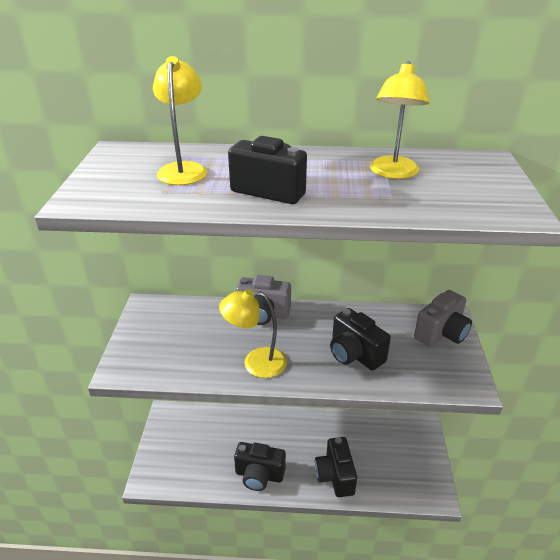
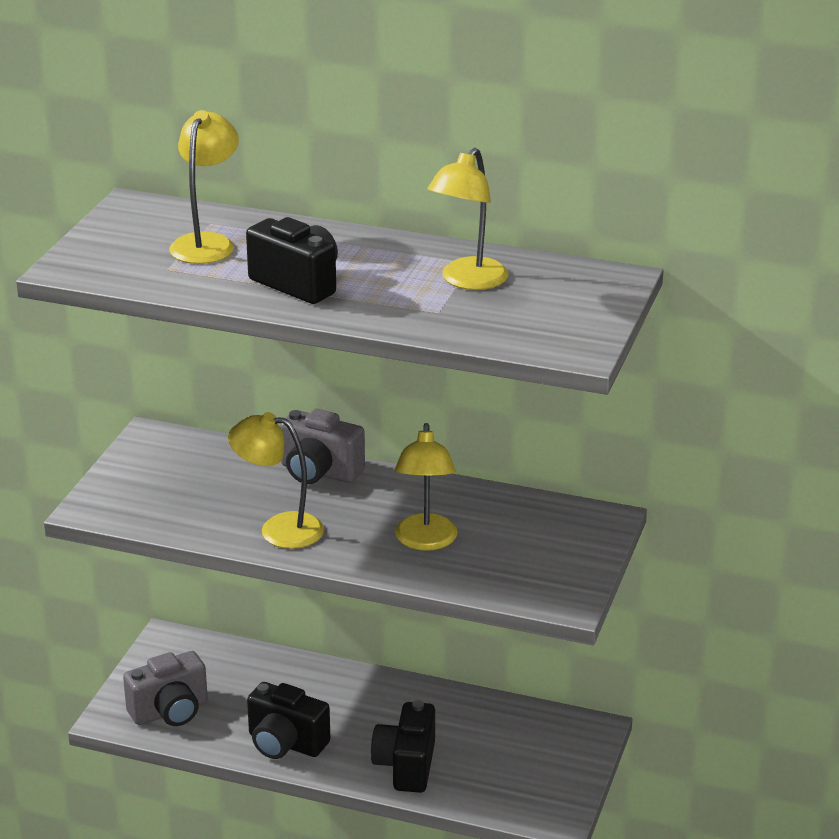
camera: 15 degrees right, 5 degrees down
(354, 354) = (425, 541): black camera -> yellow lamp
(441, 333) = (574, 537): grey camera -> grey camera (170, 711)

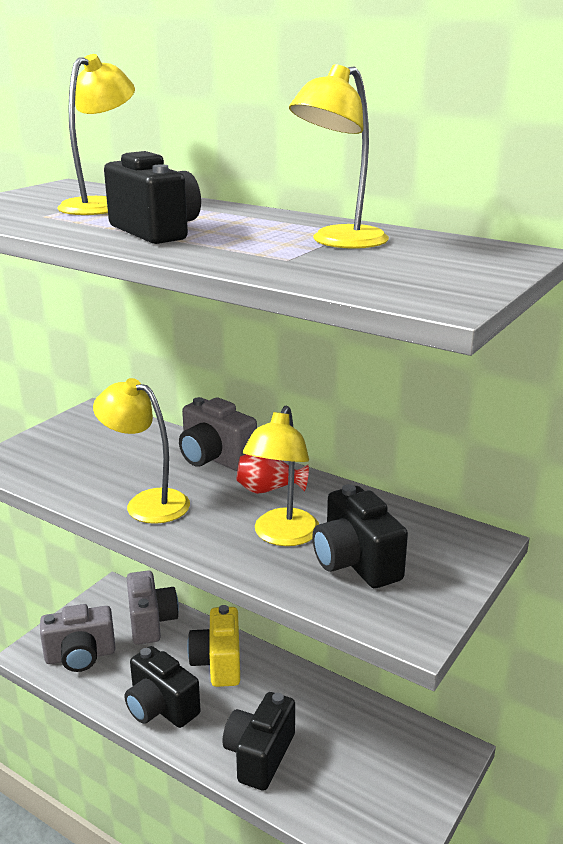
camera: 15 degrees right, 5 degrees down
(230, 664) = (151, 622): none -> grey camera
(326, 692) = (218, 663): none -> yellow camera
(390, 498) = (268, 490): none -> red vase
(501, 555) = (355, 563): none -> black camera

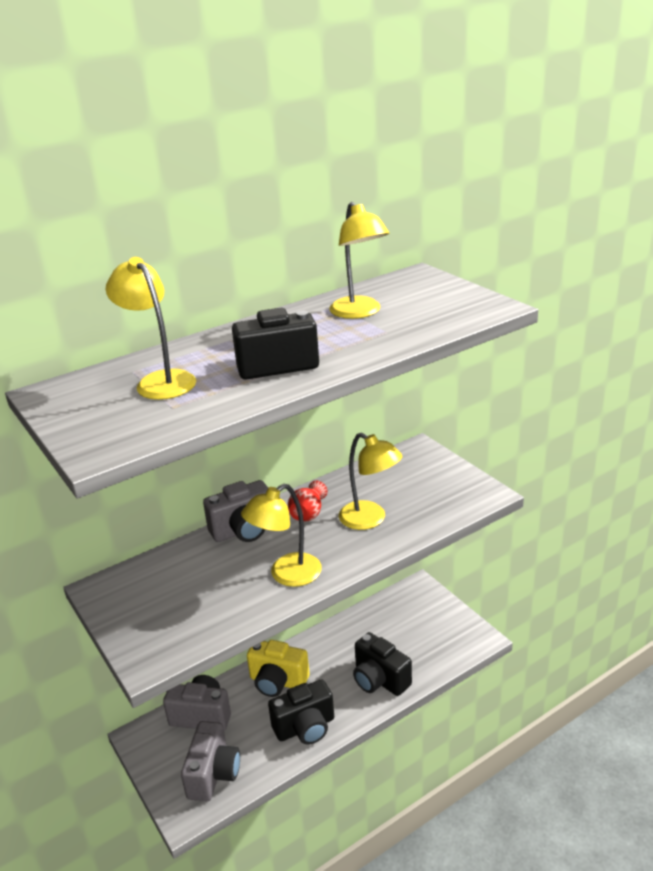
camera: 65 degrees left, 5 degrees up
(355, 563) = (415, 497): black camera -> none

